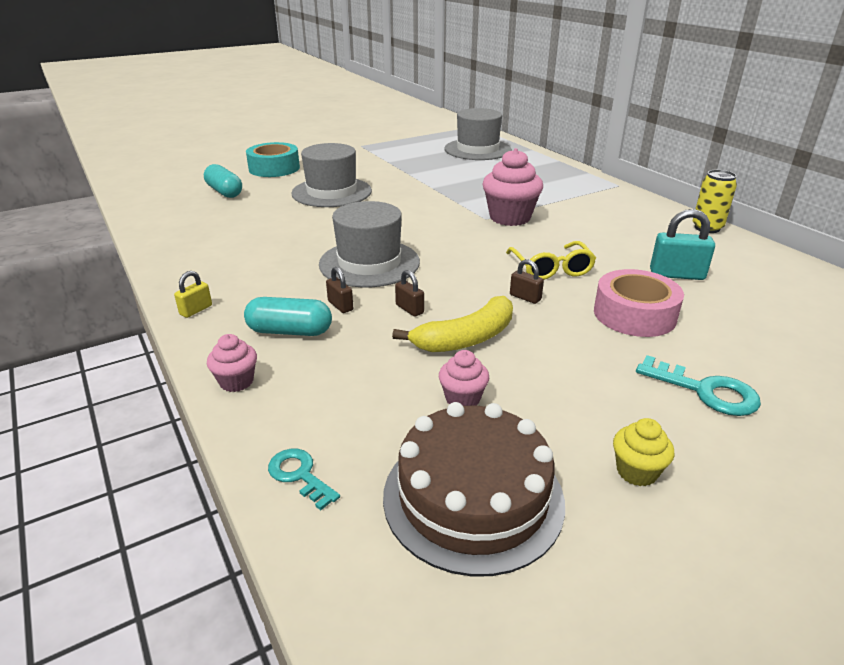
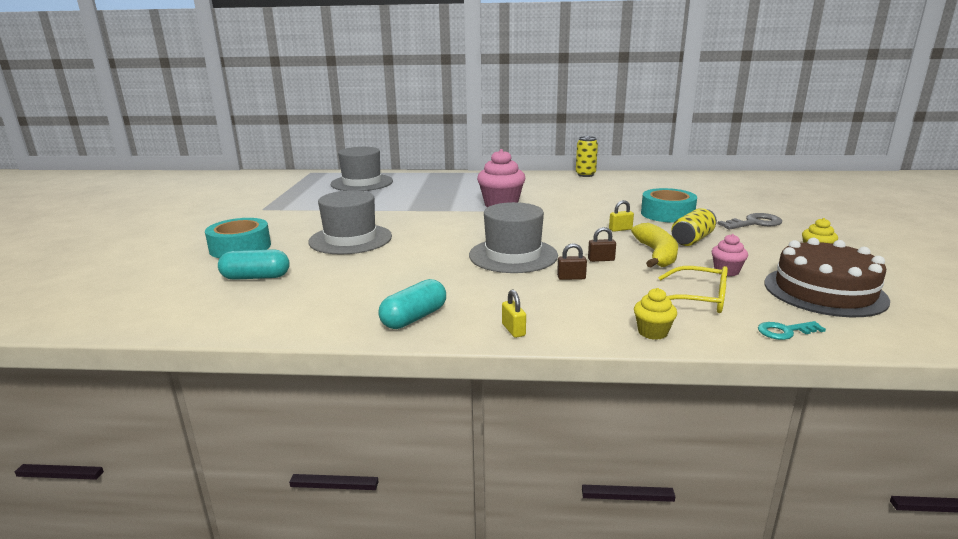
camera: 55 degrees left, 10 degrees down
(236, 381) = (652, 332): pink cupcake -> yellow cupcake
(290, 331) = (593, 301): turquoise capsule -> turquoise capsule (414, 318)
(525, 297) = (620, 229): brown padlock -> yellow padlock
(551, 268) = (590, 215): yellow glasses -> yellow glasses (698, 299)
(554, 352) = (692, 239): none -> yellow can
(634, 314) = (667, 214): pink tape -> turquoise tape
(676, 275) = (632, 195): turquoise padlock -> none
(706, 391) = (754, 223): turquoise key -> grey key

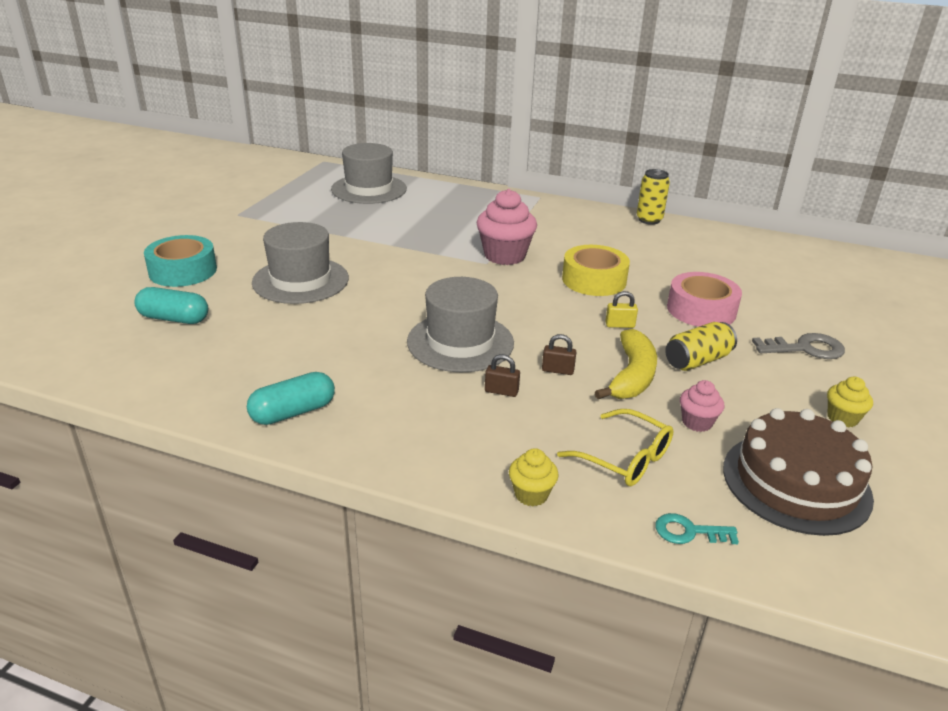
camera: 15 degrees right, 10 degrees up
(513, 330) = (383, 454): yellow padlock -> none
(578, 209) = (594, 280): none -> yellow tape
(667, 214) = (701, 310): turquoise tape -> pink tape

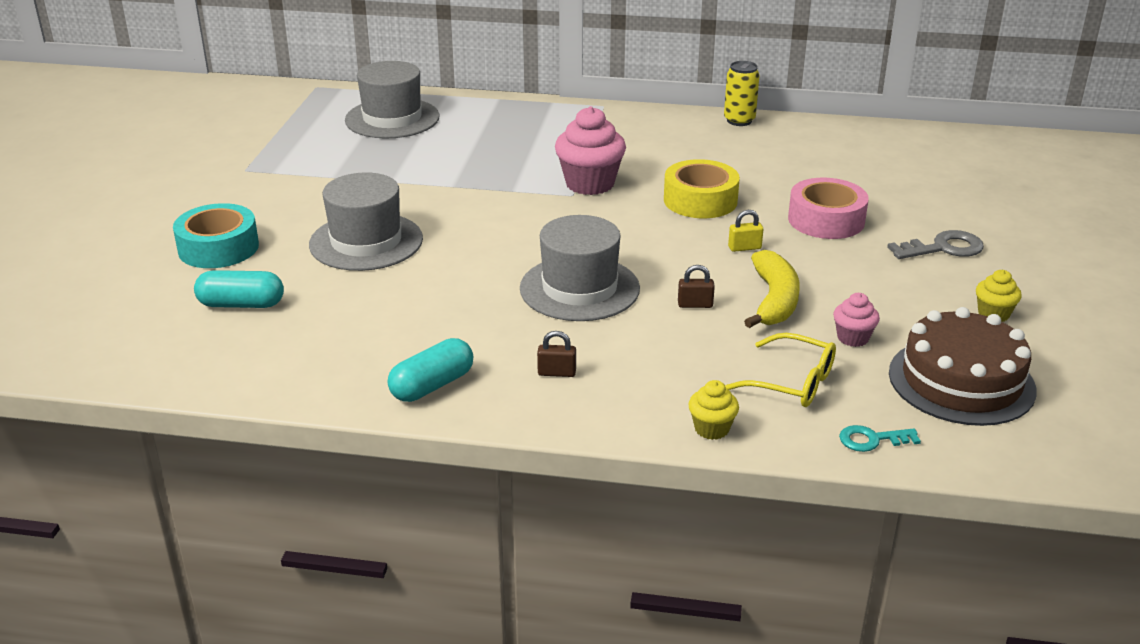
camera: 10 degrees left, 0 degrees up
(501, 391) = (644, 334): brown padlock -> brown padlock (556, 373)
(697, 360) = (836, 275): yellow can -> none

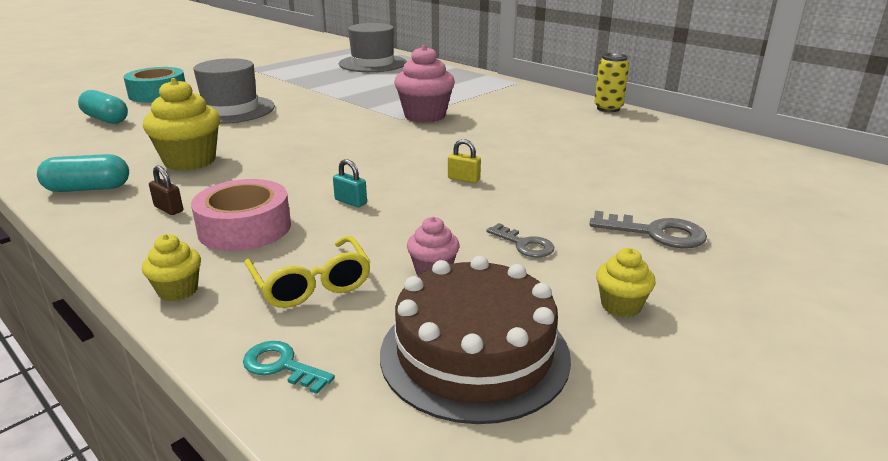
camera: 35 degrees right, 5 degrees down
(465, 319) = (190, 161): none -> yellow cupcake
(579, 288) = (294, 167): grey hat -> none
(695, 305) = (350, 202): brown padlock -> turquoise padlock
(700, 200) = (486, 143): yellow tape -> none
(774, 300) = (418, 219): yellow banana -> none
(826, 220) = (570, 181): pink tape -> pink tape (245, 228)
(877, 292) = (524, 244): none -> grey key

